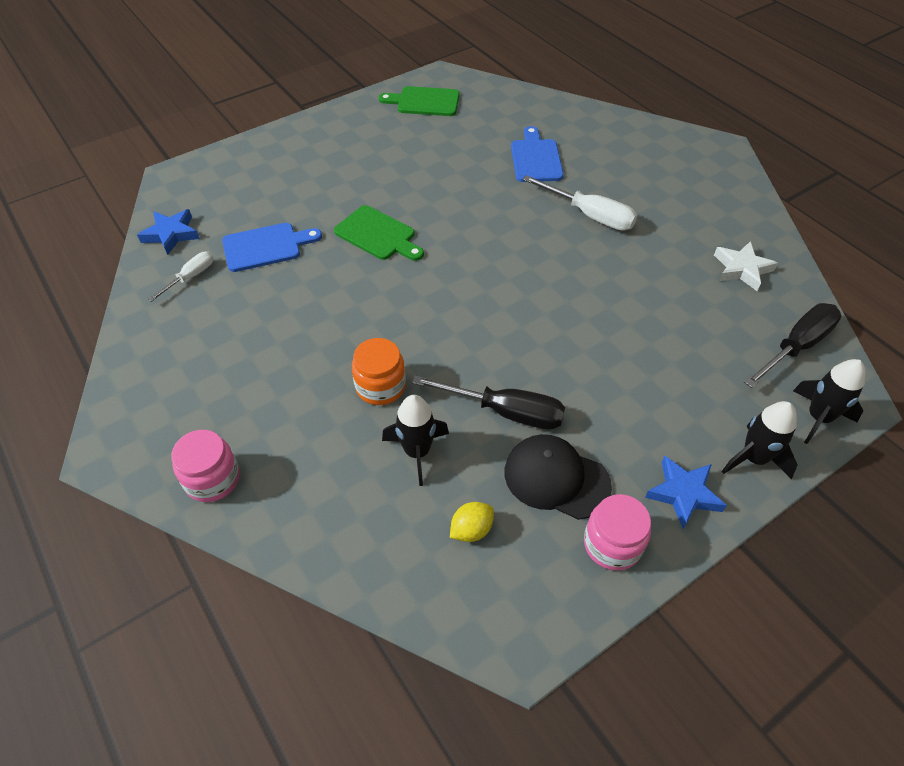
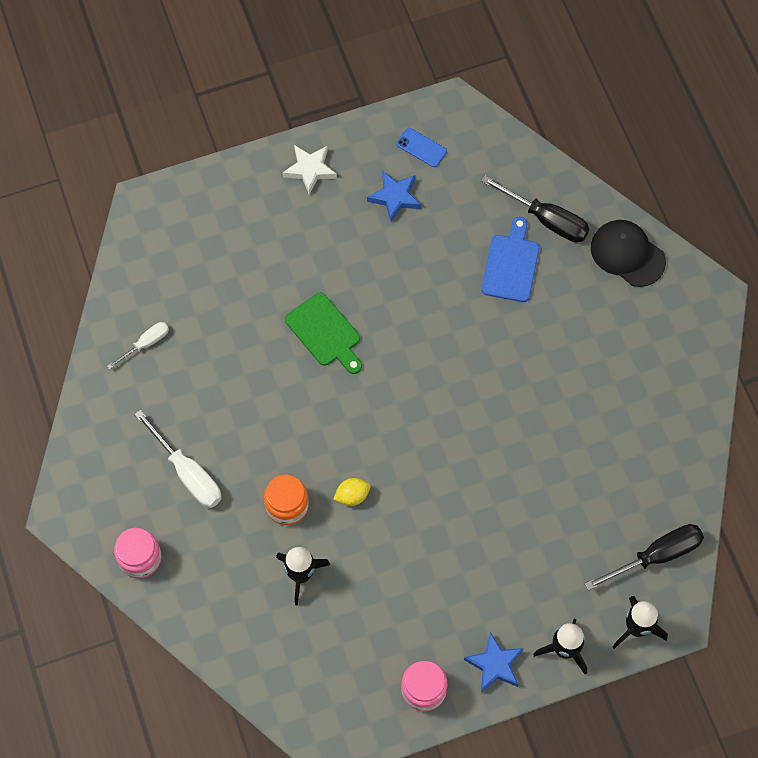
camera: 15 degrees right, 15 degrees up
(171, 234) = (134, 285): blue star -> blue star (395, 197)
(266, 247) = (218, 322): blue cutting board -> none
(424, 102) = (421, 147): green cutting board -> blue phone
(471, 530) = (323, 651): yellow lemon -> yellow lemon (352, 496)
(505, 412) = (382, 556): black screwdriver -> black screwdriver (546, 219)
(556, 478) = (401, 626): black cap -> black cap (627, 254)
(590, 215) = (536, 357): white screwdriver -> white screwdriver (188, 473)
(742, 269) = (652, 459): white star -> white star (310, 170)

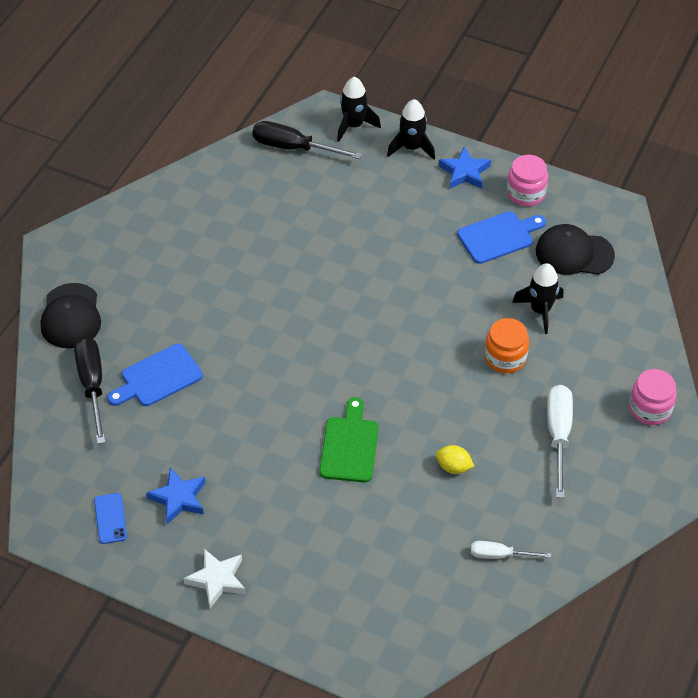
camera: 135 degrees left, 15 degrees down
(326, 660) = (574, 253): none -> black cap
(352, 496) = (451, 327): yellow lemon -> yellow lemon (453, 467)
(401, 620) = (498, 236): none -> blue cutting board

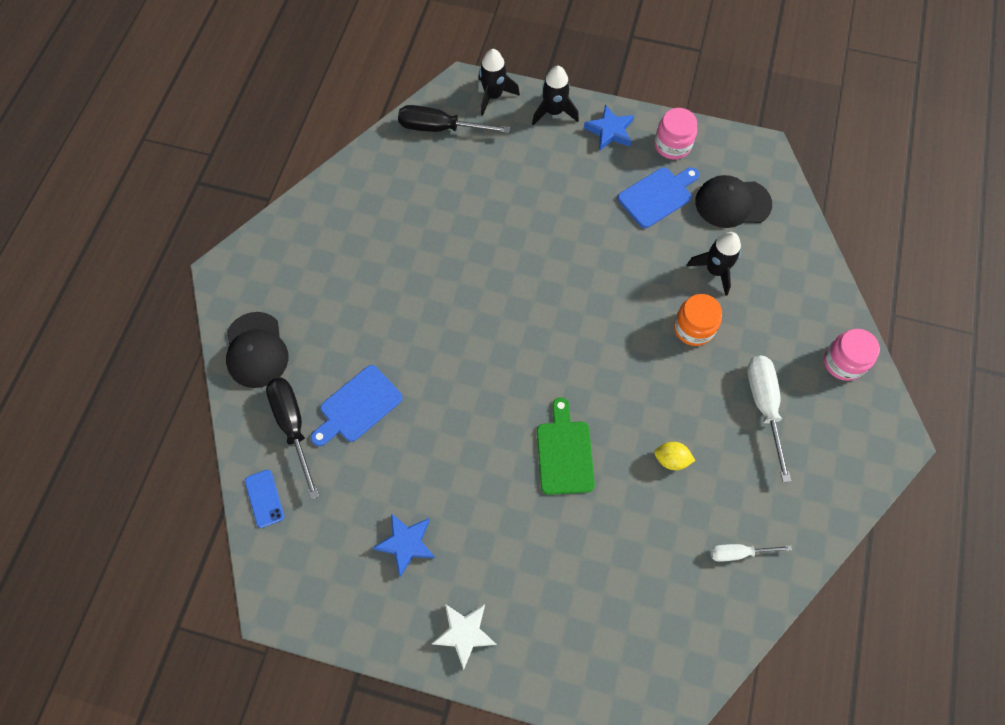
camera: 10 degrees left, 15 degrees up
(110, 518) = (341, 580): blue phone -> blue phone (264, 498)

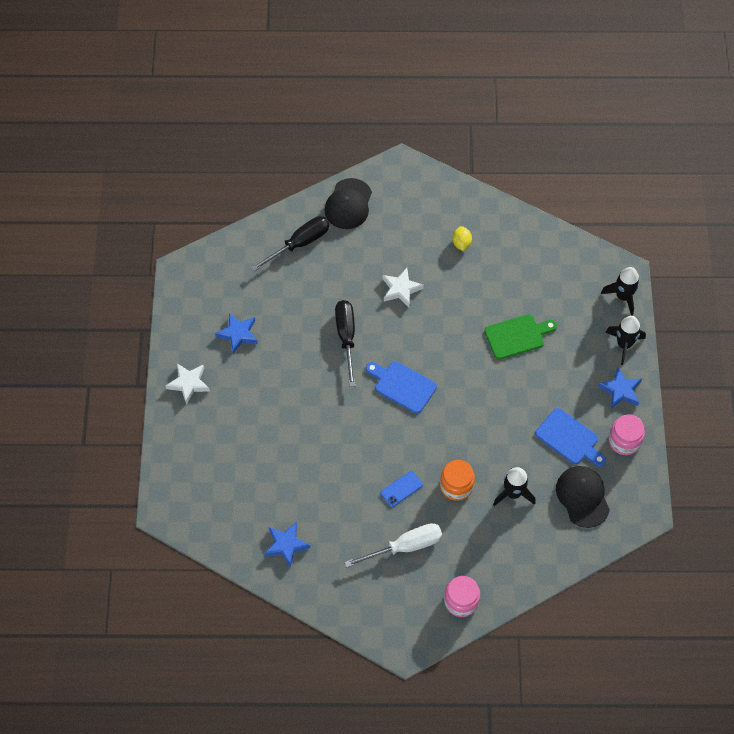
camera: 75 degrees right, 5 degrees down
(256, 350) = (348, 204): black cap -> black cap turned 45 degrees counterclockwise
(264, 498) = (246, 243): blue phone -> blue phone (401, 489)
(358, 406) = (325, 278): blue cutting board -> blue cutting board (402, 386)
(406, 320) = (401, 289): none -> white star
(440, 128) = (576, 267): black screwdriver -> black screwdriver (346, 338)
(564, 453) = (328, 416): green cutting board -> green cutting board (517, 336)
(671, 459) = (344, 488): yellow lemon -> yellow lemon (461, 243)
(738, 553) = (286, 545): white screwdriver -> blue star

